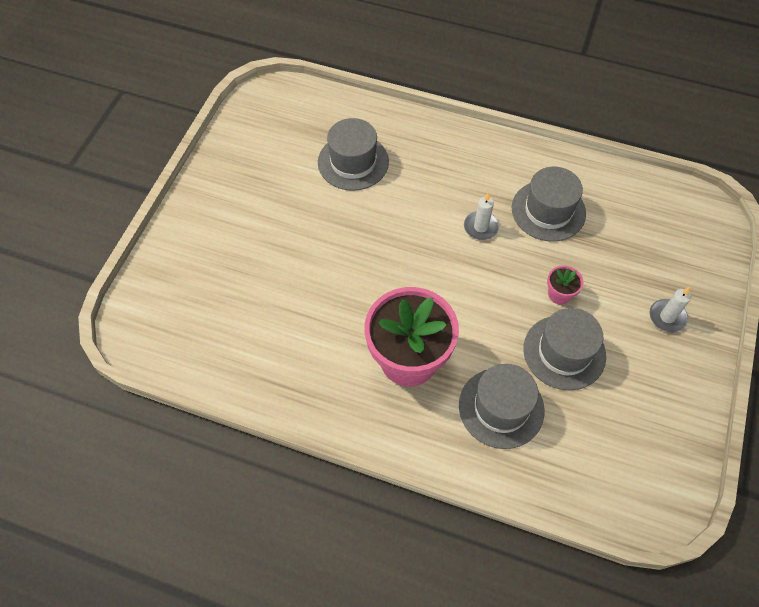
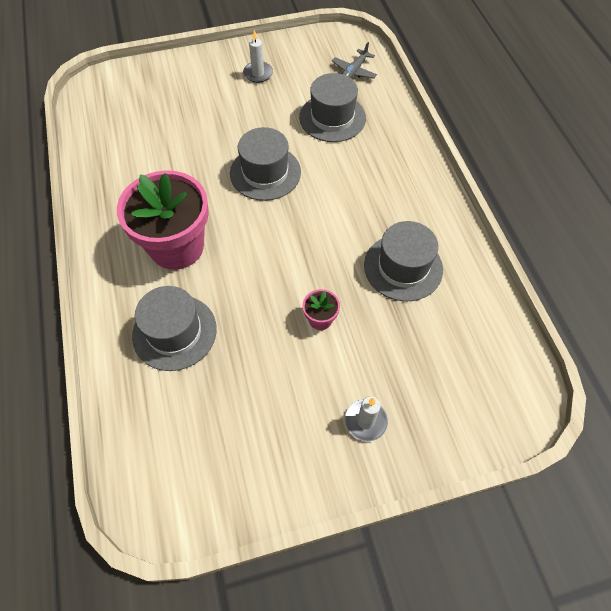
camera: 55 degrees right, 0 degrees up
(311, 114) = (354, 71): none -> grey plane
(481, 227) = (342, 228): white candle -> white candle (258, 73)
(564, 352) = (262, 352): grey hat -> grey hat (265, 173)

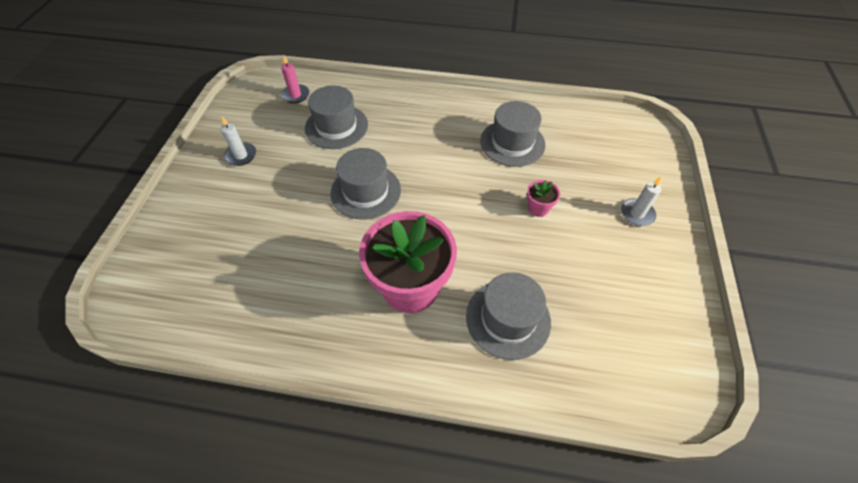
camera: 65 degrees left, 5 degrees down
(354, 71) = (295, 95): grey plane -> pink candle

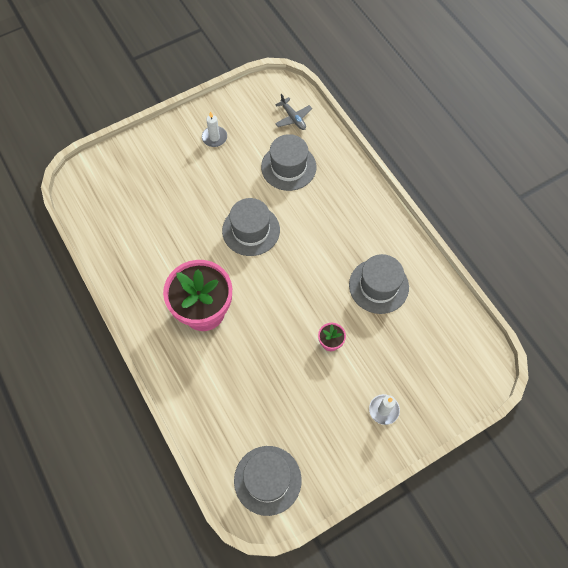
camera: 50 degrees right, 10 degrees up
(295, 95) = (293, 118): pink candle -> grey plane
(508, 319) = (227, 380): grey hat -> grey hat (267, 480)

